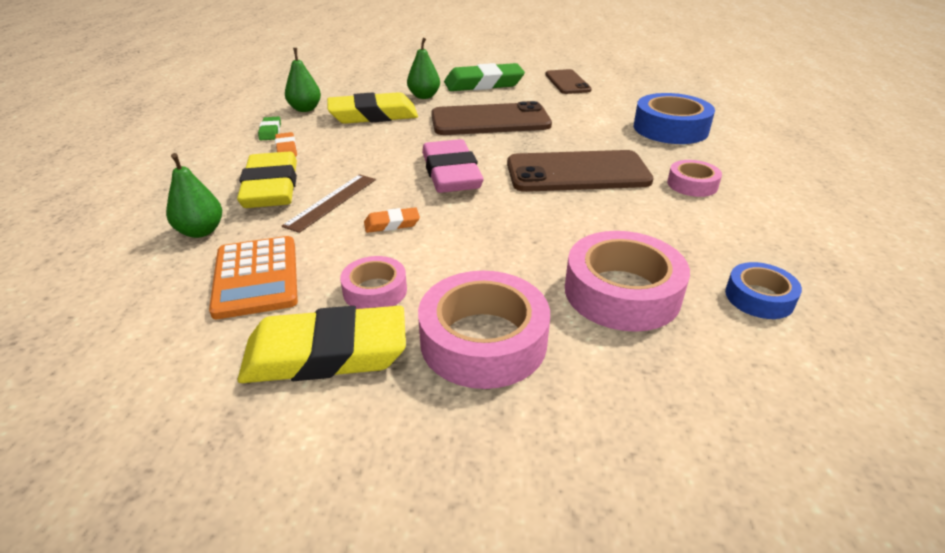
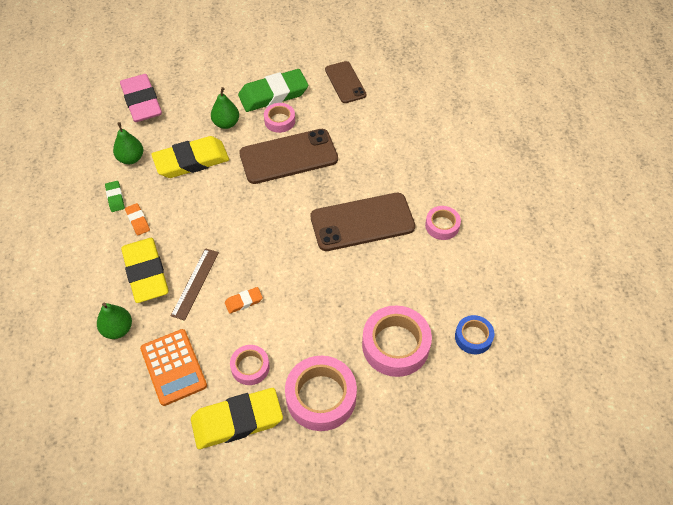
camera: 10 degrees left, 20 degrees up
(451, 173) = (271, 236): pink eraser -> pink eraser (142, 102)
(486, 99) = (279, 121): none -> pink tape
(670, 128) = (430, 150): blue tape -> none

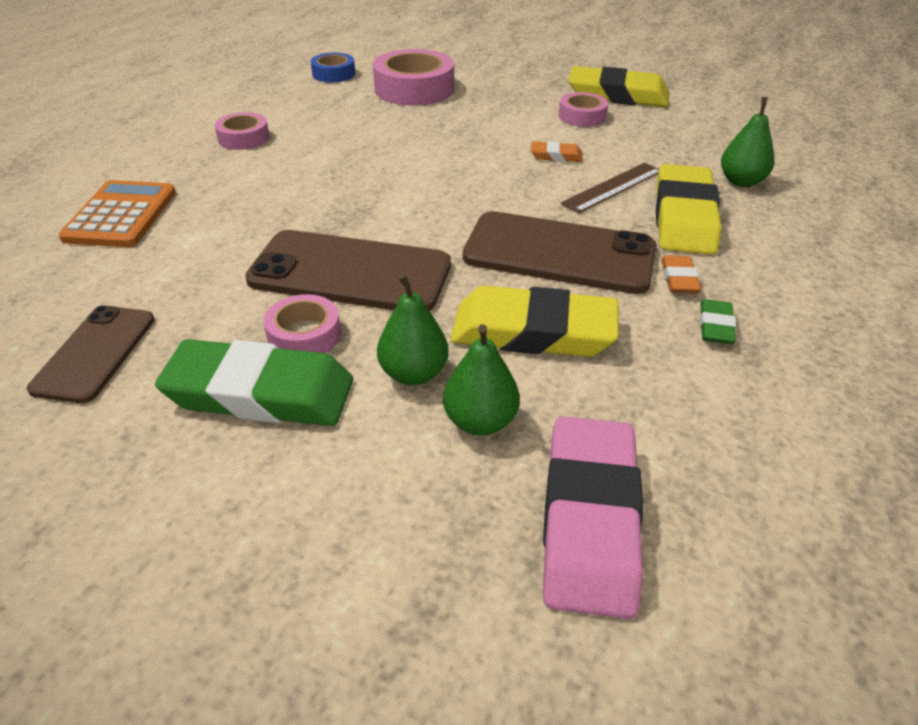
camera: 150 degrees left, 15 degrees down
(131, 158) = (663, 385): green pear -> green pear (480, 421)
(173, 367) = (674, 138): orange calculator -> orange calculator (121, 215)
(321, 397) = (521, 85): pink tape -> none
(362, 222) = (333, 170): brown phone -> brown phone (559, 254)

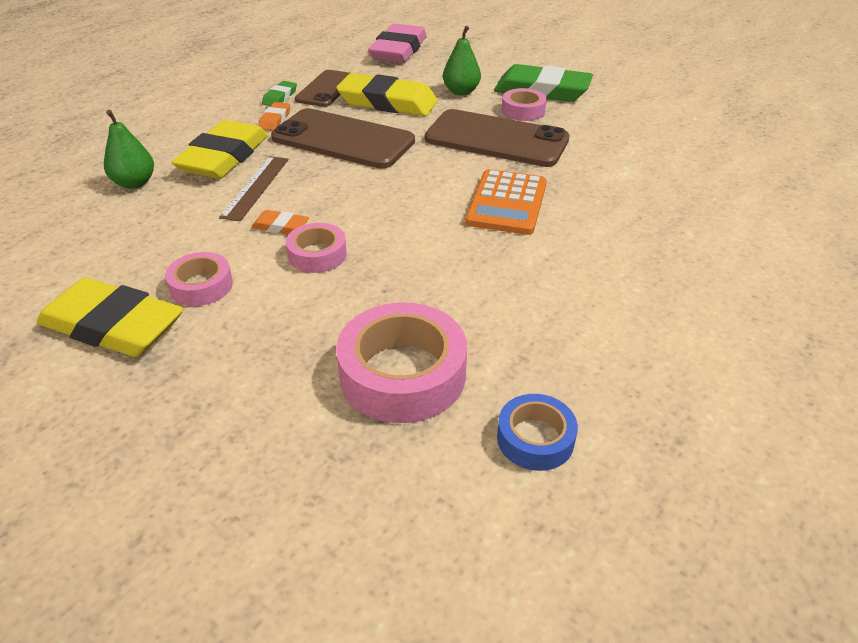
camera: 170 degrees left, 0 degrees up
(95, 353) = (643, 111): brown phone -> brown phone (326, 89)
(121, 215) = (699, 196): orange calculator -> orange calculator (507, 203)
(243, 138) = (630, 285): pink tape -> pink tape (317, 254)
(480, 421) = (432, 75): green pear -> none
(613, 187) = (255, 187): brown ruler -> brown ruler turned 45 degrees counterclockwise

